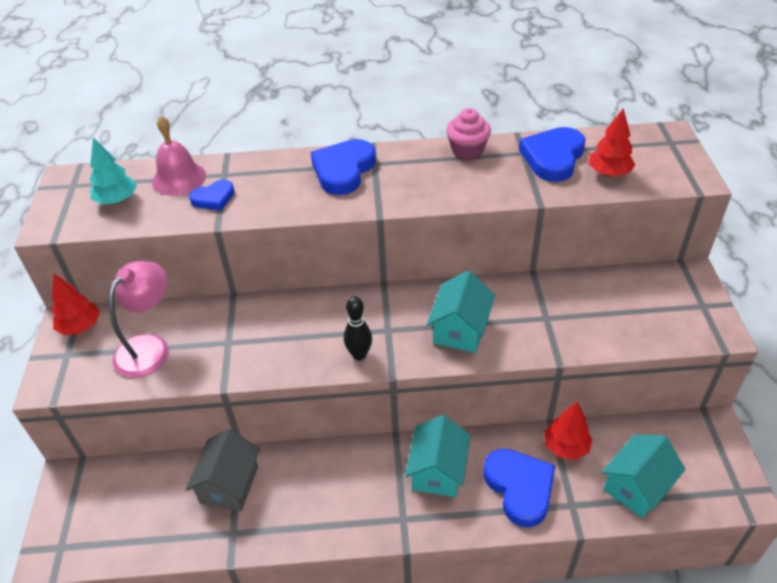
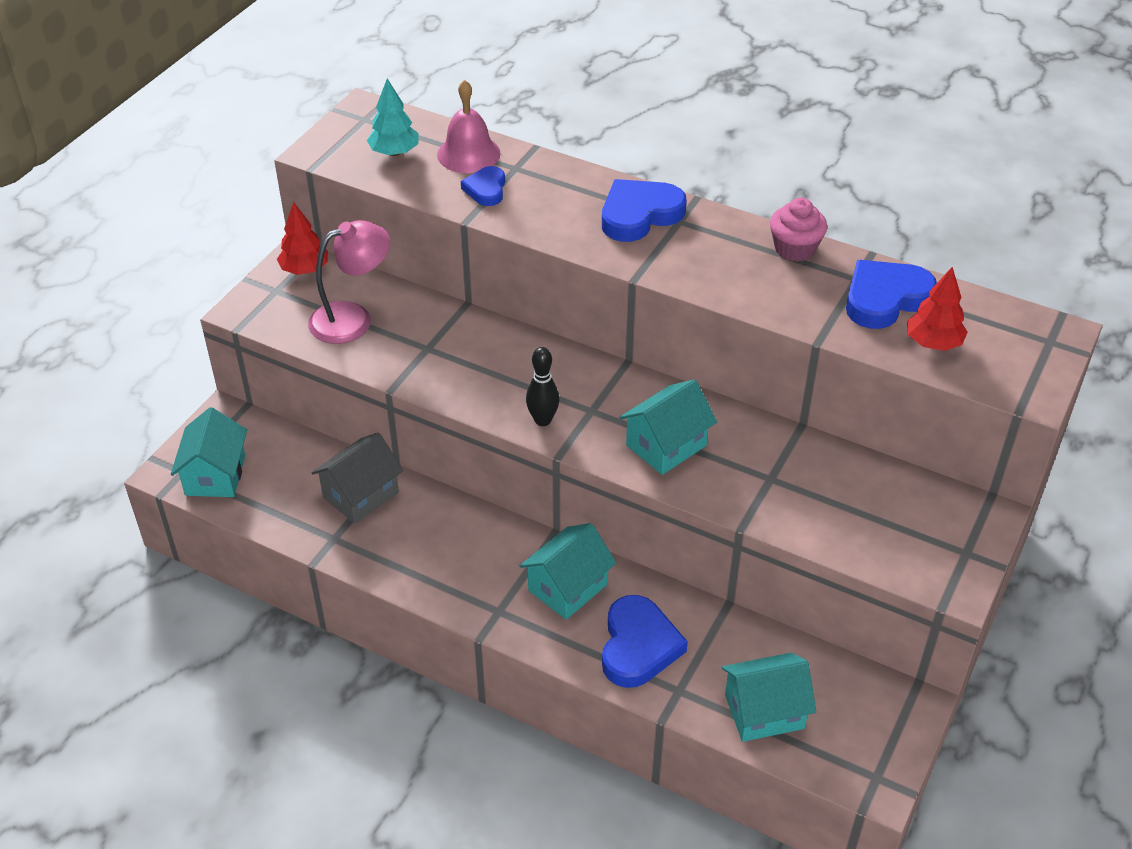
camera: 30 degrees right, 0 degrees up
(93, 534) = (215, 475): none -> turquoise house
(214, 198) = (486, 189): blue heart -> blue heart turned 90 degrees clockwise
(566, 447) = (722, 635): red tree -> none

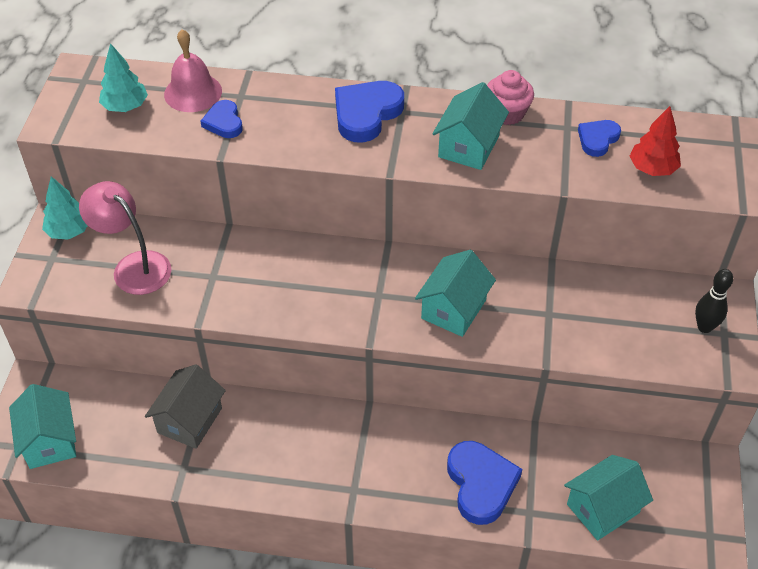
camera: 20 degrees left, 5 degrees up
(305, 270) = (69, 231): red tree -> turquoise tree
(353, 318) = (134, 266): pink lamp -> pink lamp turned 90 degrees counterclockwise
(543, 420) = (342, 315): black bowling pin -> black bowling pin (704, 327)
(568, 587) = (402, 450): turquoise house -> turquoise house (468, 146)
(885, 298) = (597, 139): blue heart -> blue heart, size x0.58

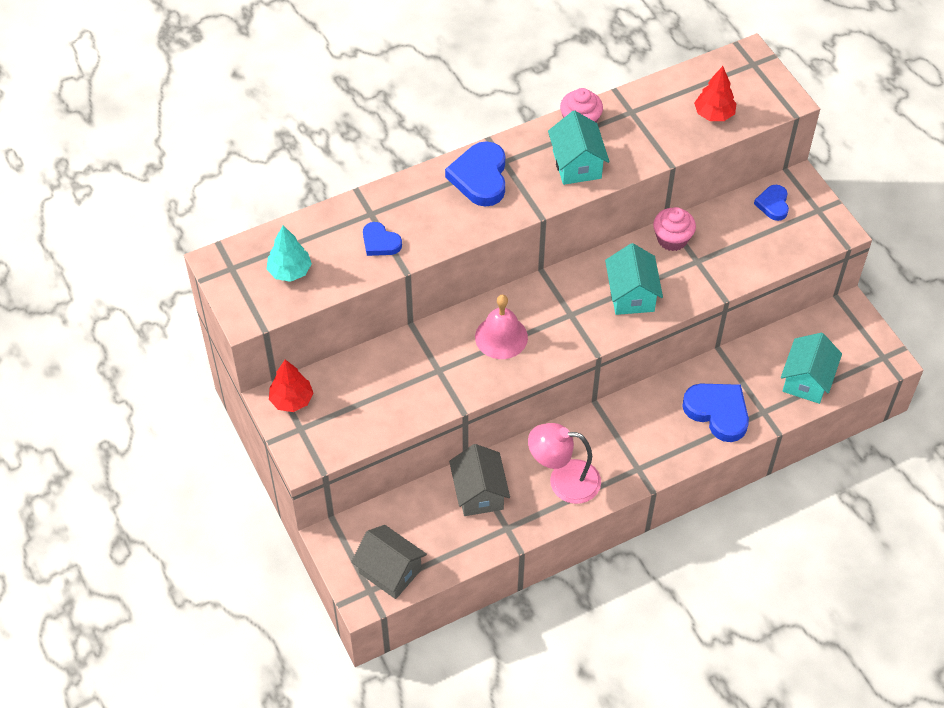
camera: 35 degrees left, 5 degrees up
(50, 441) = (390, 571): turquoise house -> grey house
(69, 231) = (292, 400): turquoise tree -> red tree
(134, 266) = (371, 397): pink lamp -> pink lamp (563, 481)
(193, 92) = (330, 230): pink bell -> pink bell (501, 337)
(541, 280) = (672, 239): none -> pink cupcake
(597, 139) = (659, 110): blue heart -> blue heart (773, 204)
(704, 327) = (803, 212): black bowling pin -> none

